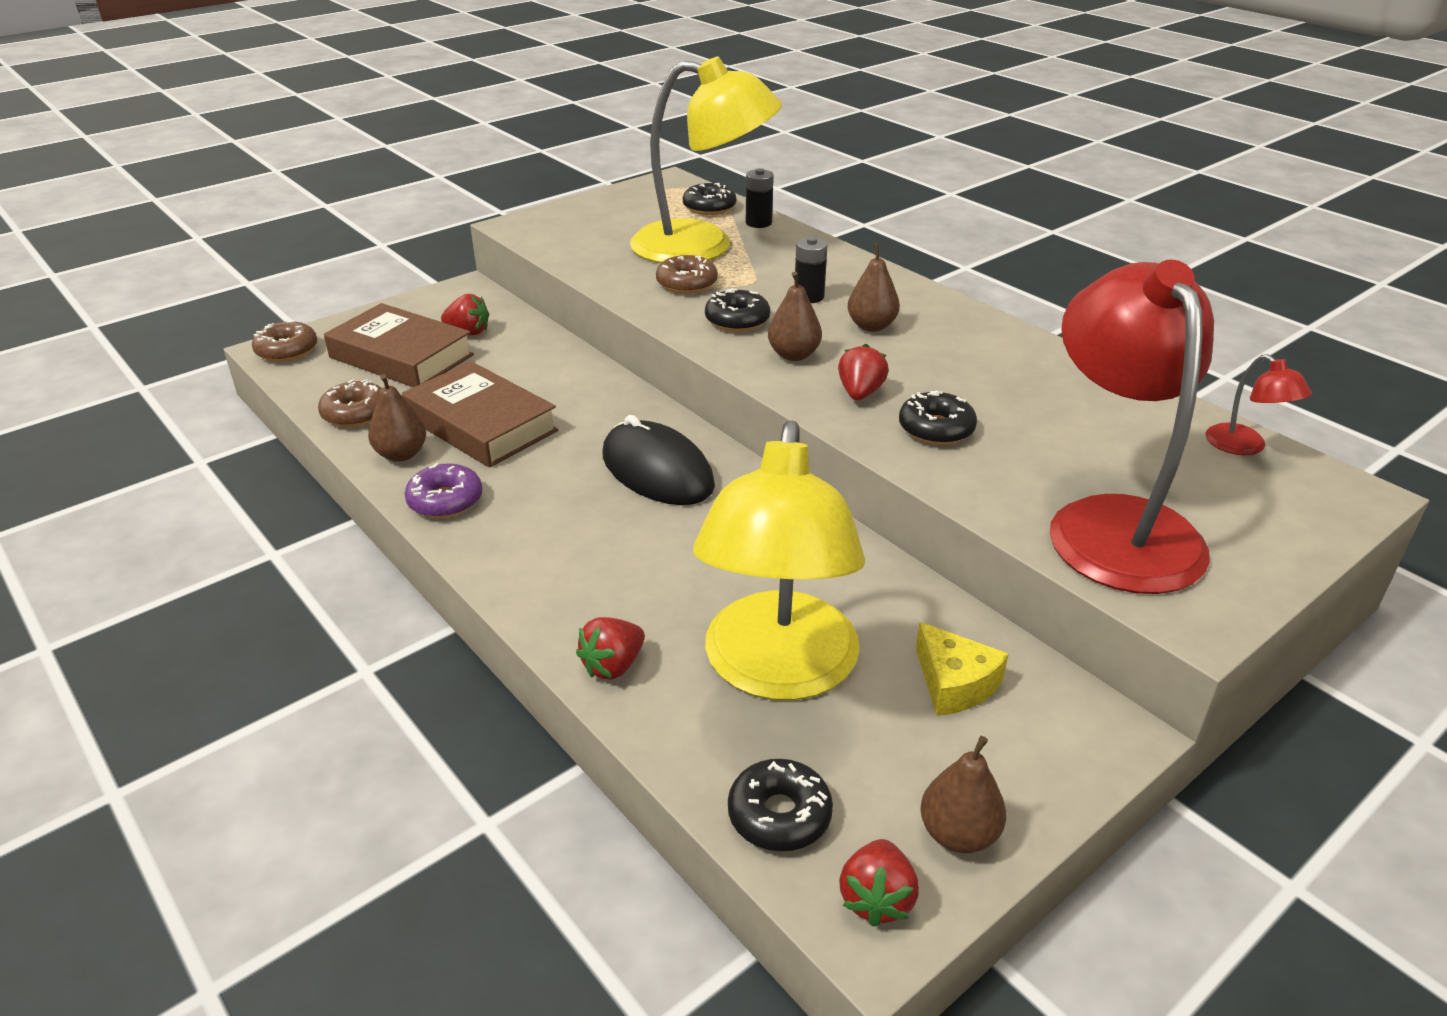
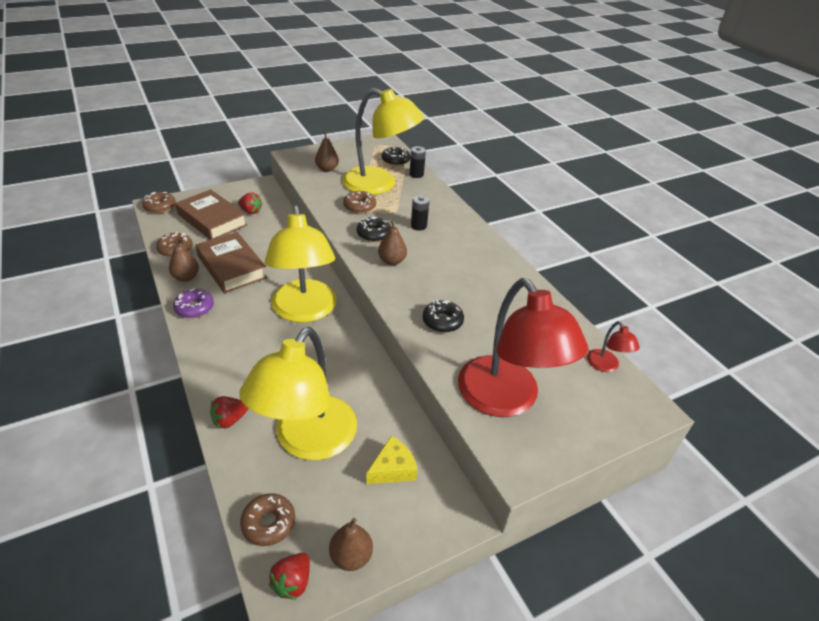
camera: 10 degrees right, 5 degrees up
(657, 471) = (304, 311): black mouse -> yellow lamp
(779, 815) = (269, 523): black donut -> brown donut
(860, 393) = (414, 291): red strawberry -> none
(871, 326) = (442, 250): brown pear -> brown pear (327, 169)
(954, 683) = (393, 469): yellow cheese -> yellow cheese turned 105 degrees counterclockwise
(1114, 523) = (506, 399): red lamp -> red lamp turned 150 degrees clockwise

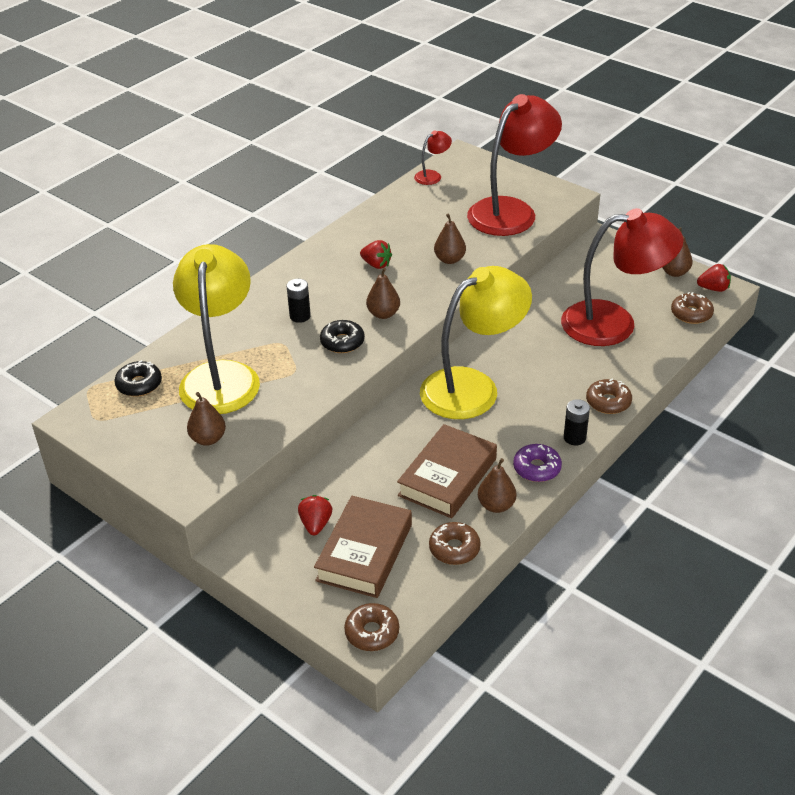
camera: 110 degrees left, 0 degrees up
(229, 420) = (637, 372): red strawberry -> red strawberry (376, 264)
(307, 441) = (614, 323): yellow lamp -> red lamp
(359, 206) = (290, 373): brown donut -> brown donut (608, 402)
(393, 469) = (596, 276): yellow cheese -> none
(416, 174) = (171, 354): black battery -> black battery (574, 438)
(442, 321) = (449, 259): black donut -> brown pear

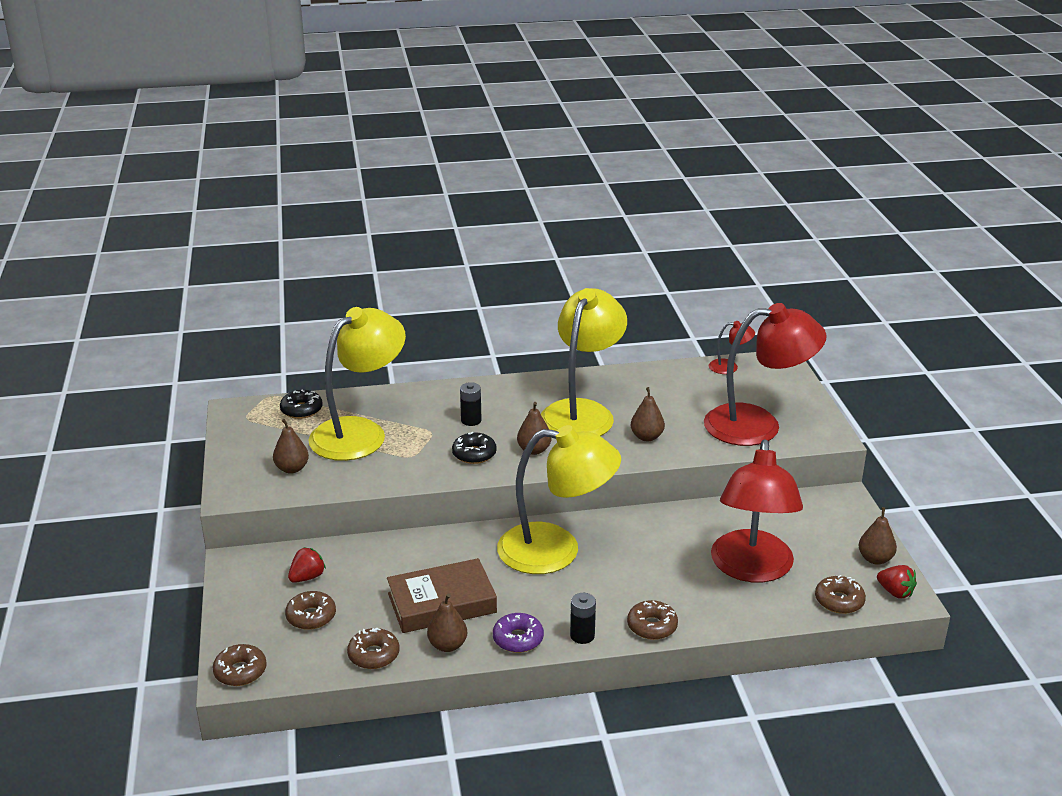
camera: 40 degrees right, 10 degrees down
(364, 552) = (311, 616): brown book -> brown donut
(376, 264) = (582, 412): red strawberry -> yellow lamp
(614, 323) = (751, 569): red lamp -> red lamp turned 60 degrees clockwise

